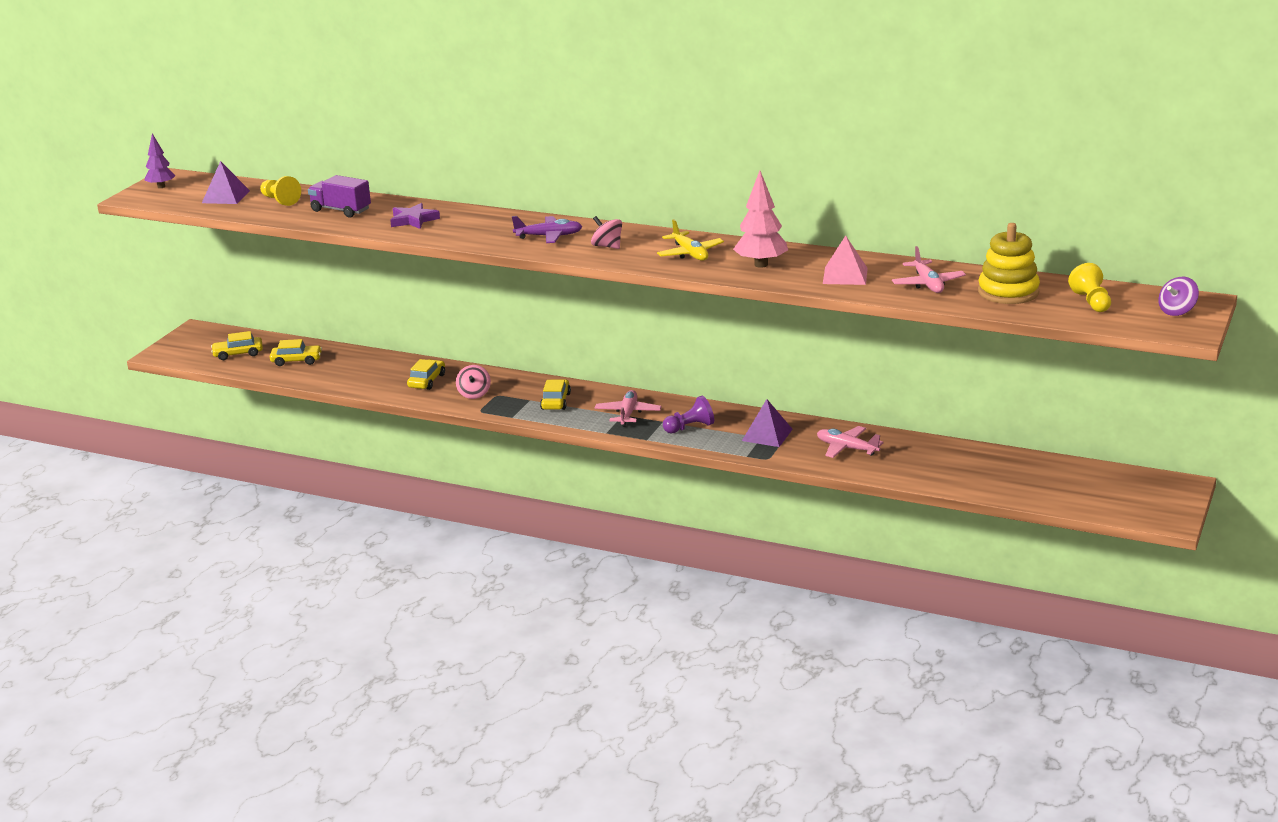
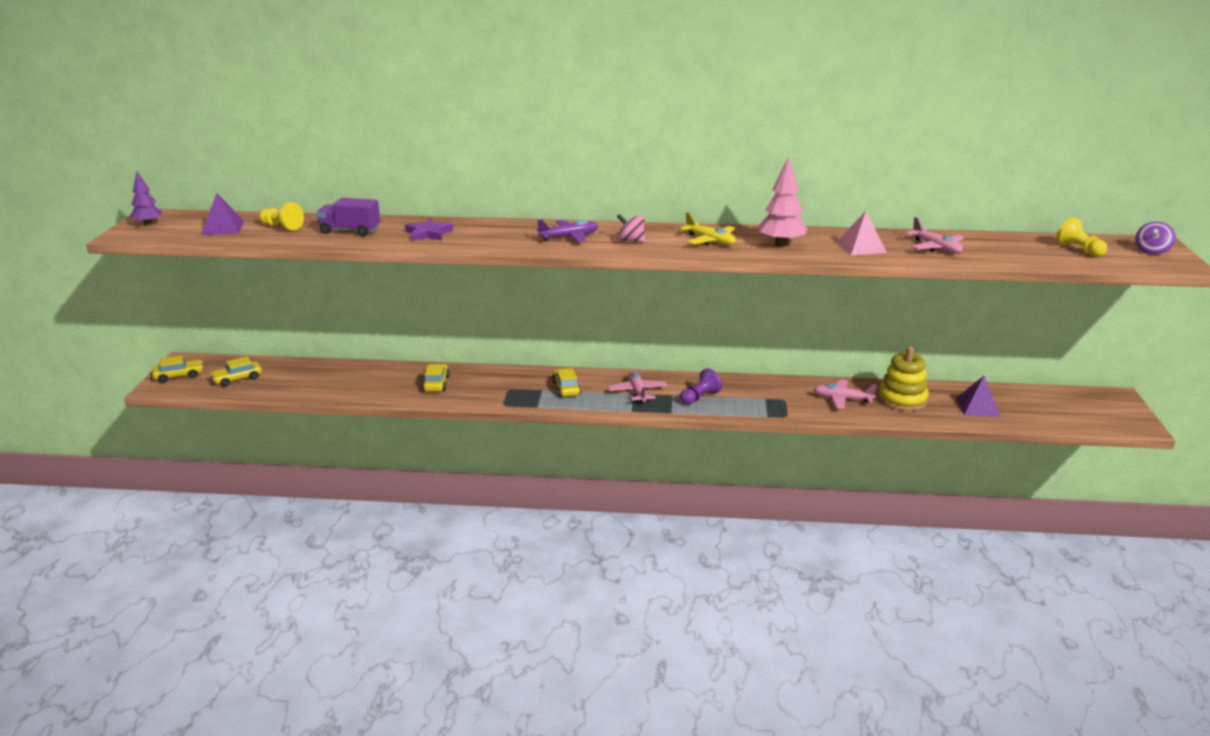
camera: 20 degrees left, 0 degrees up
(296, 361) = (299, 379): yellow car -> yellow car (179, 376)
(474, 394) = (488, 390): pink spinning top -> none
(767, 435) = (768, 395): purple pyramid -> purple pyramid (977, 407)
(1008, 292) = (1006, 248): yellow stacking toy -> yellow stacking toy (902, 399)

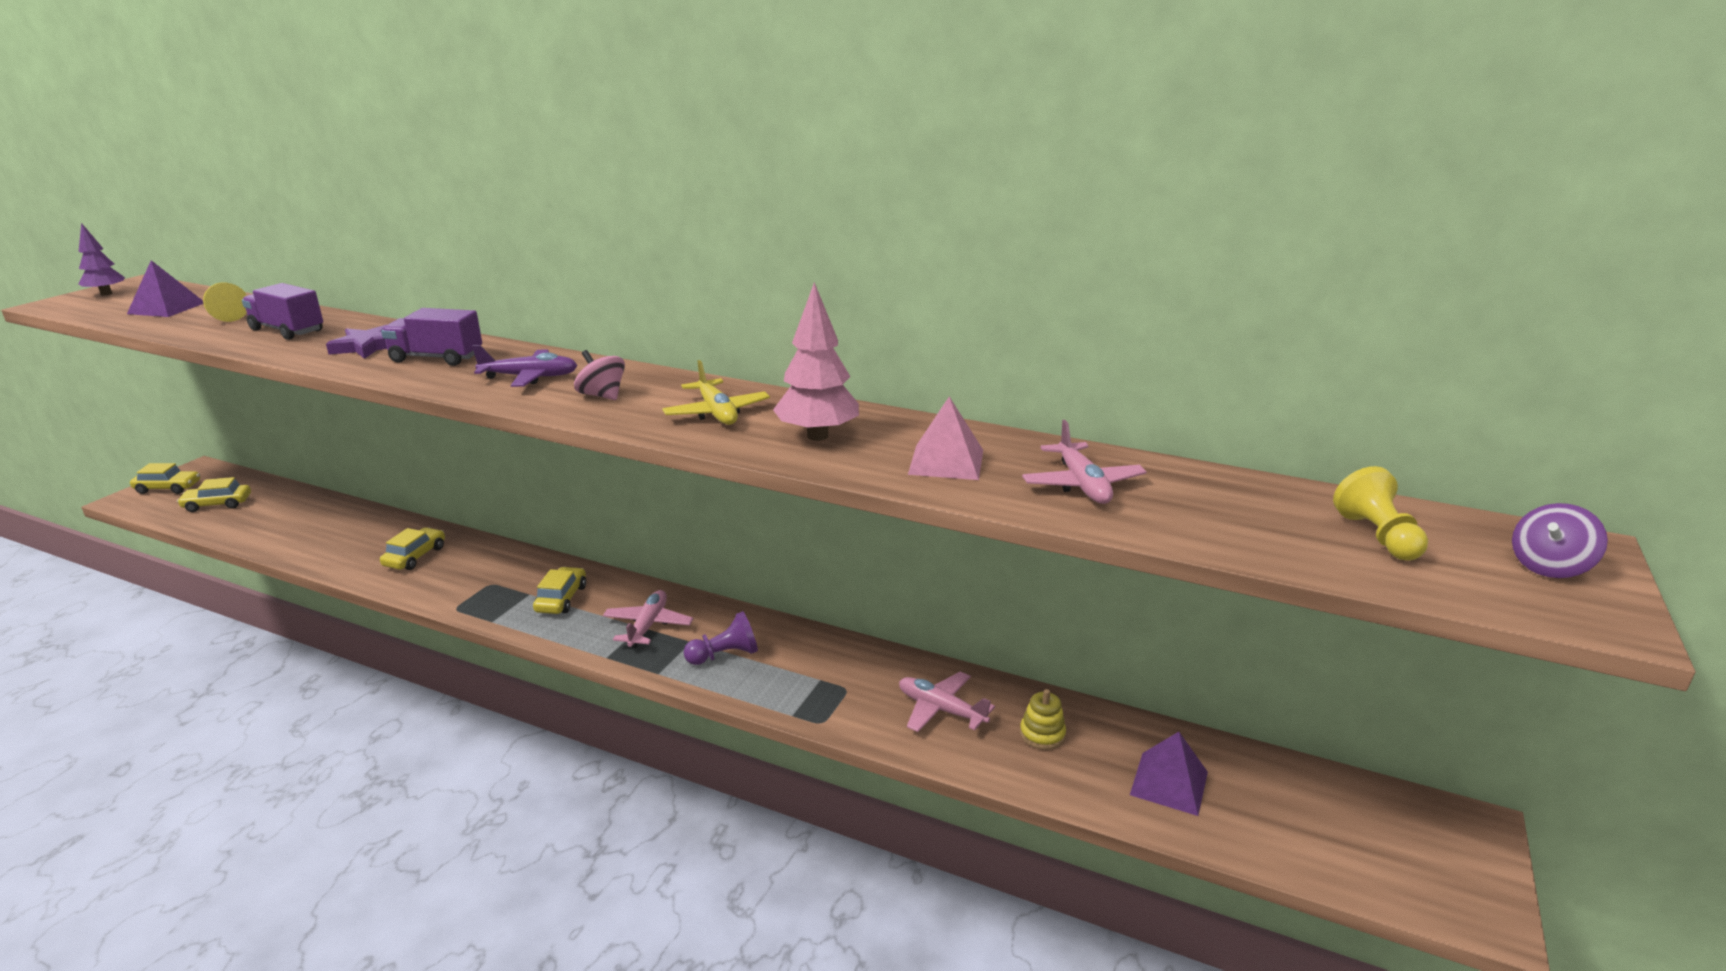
camera: 20 degrees right, 0 degrees up
(488, 234) = (436, 358): none -> purple truck
(902, 399) = (1042, 734): yellow stacking toy -> yellow stacking toy, size x0.53

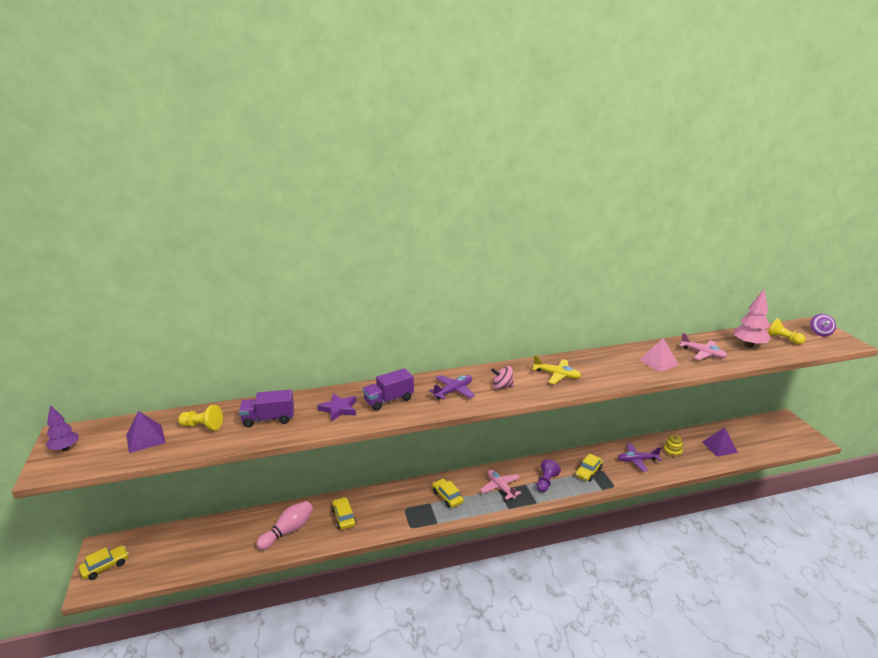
camera: 40 degrees left, 0 degrees up
(217, 504) = (165, 556): yellow car -> yellow car (588, 472)
(342, 540) = (288, 531): none -> pink bowling pin
(817, 436) = (606, 370): pink tree -> pink tree (749, 345)
(941, 710) = (637, 460): pink plane -> purple plane

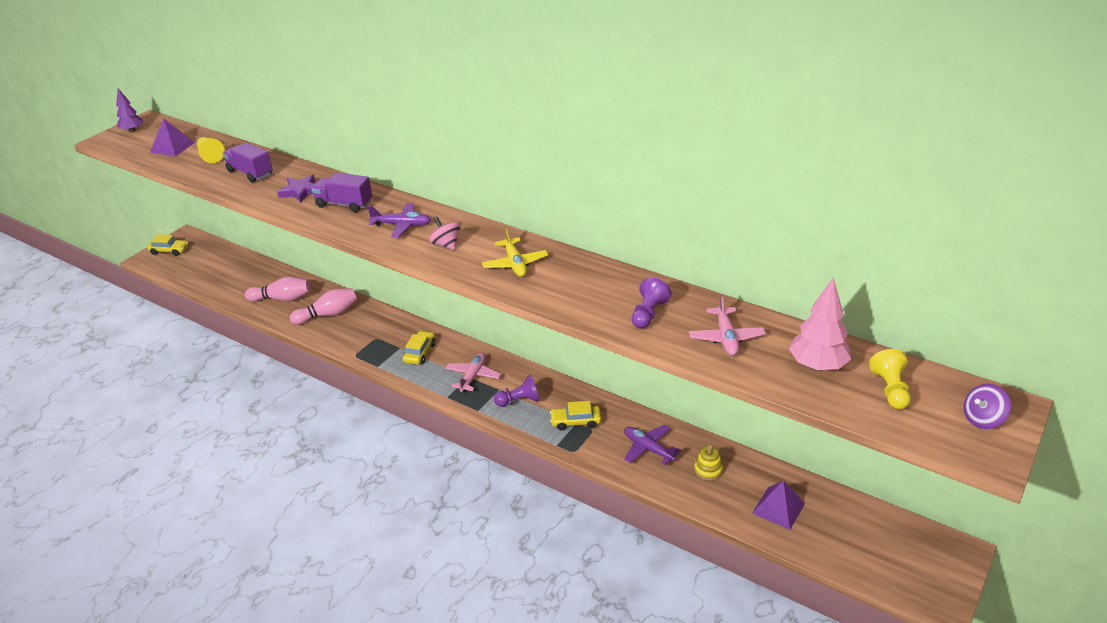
camera: 50 degrees right, 10 degrees up
(344, 517) = (328, 314): yellow car -> pink bowling pin
(658, 362) = (648, 314): pink pyramid -> purple pawn

